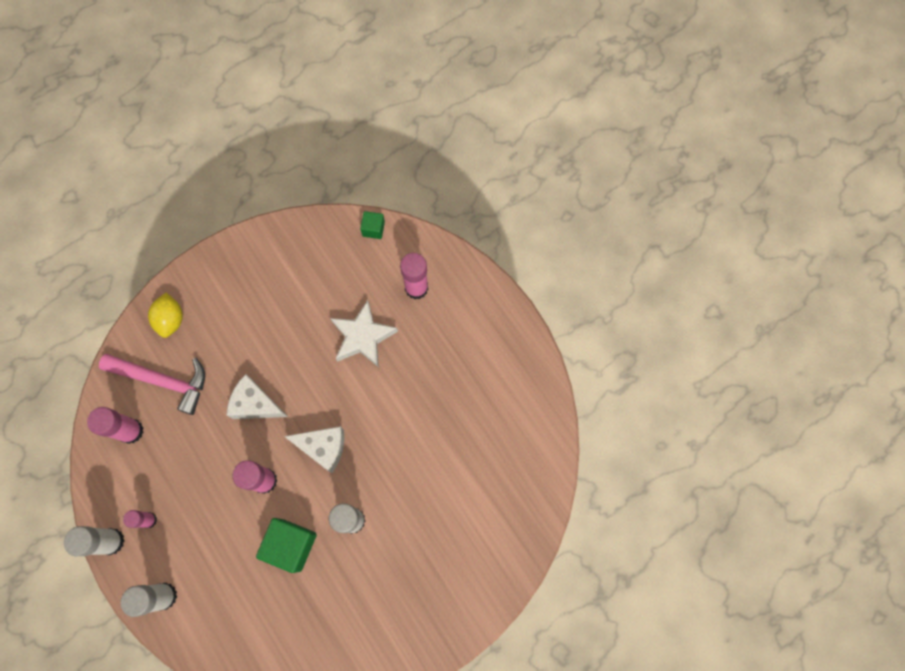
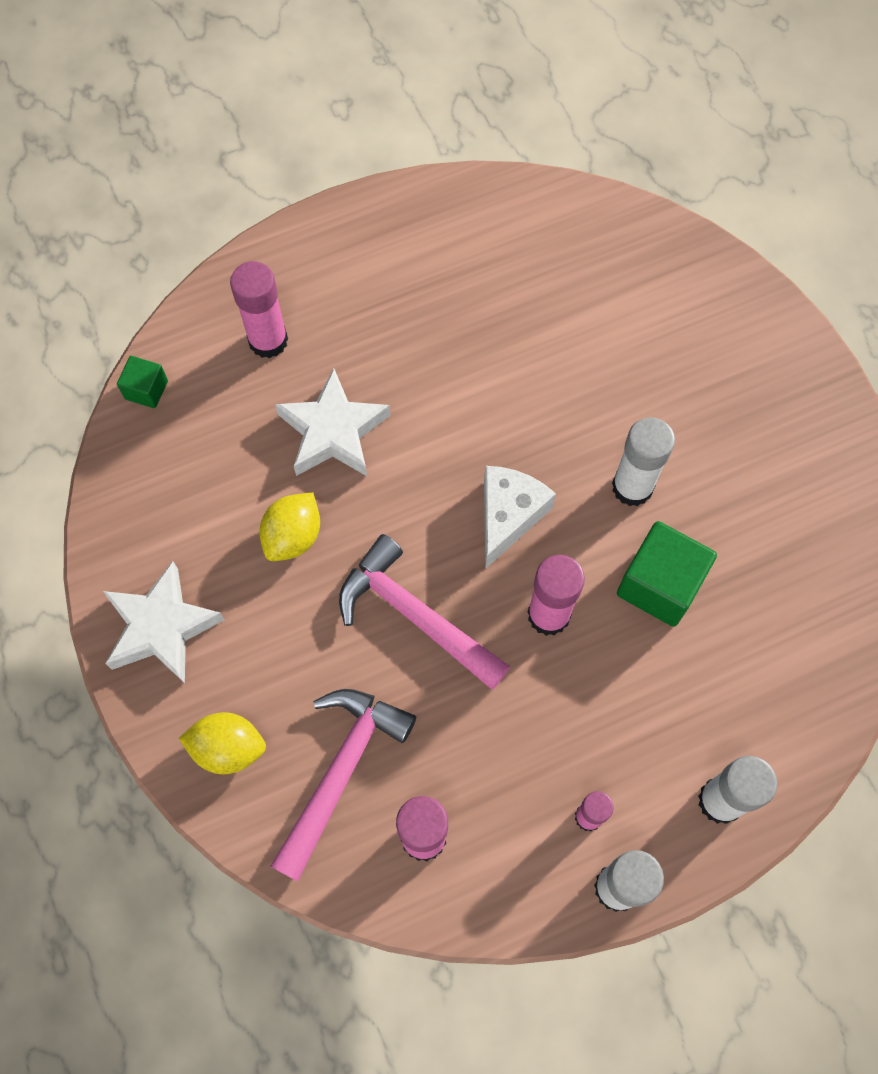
camera: 80 degrees left, 5 degrees down
(234, 270) = (161, 627): none -> white star
(256, 404) = (415, 615): white cheese -> pink hammer
(294, 328) = (293, 536): none -> yellow lemon

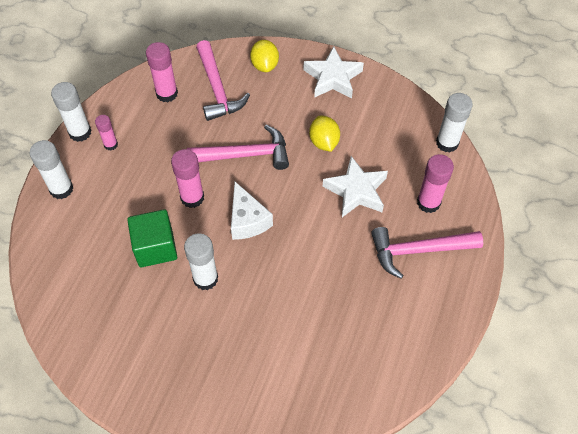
camera: 135 degrees right, 10 degrees down
(146, 390) = (447, 143): green cube -> white glue stick
(228, 748) = (265, 65): yellow lemon -> yellow lemon turned 60 degrees counterclockwise
(350, 300) = (418, 251): none -> pink hammer

